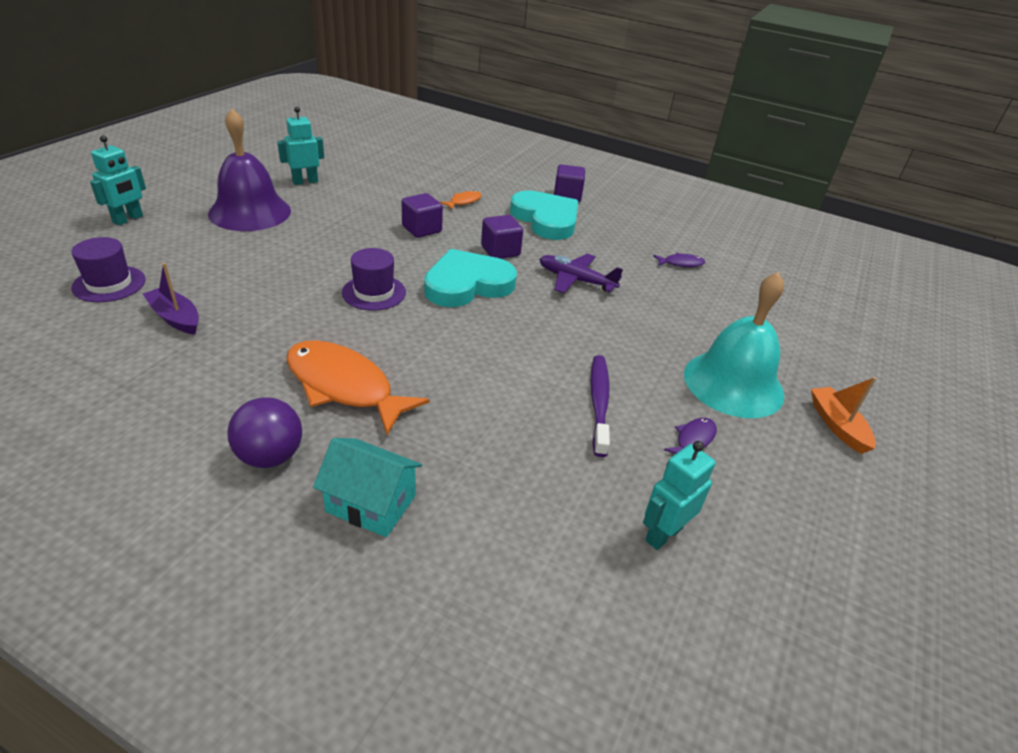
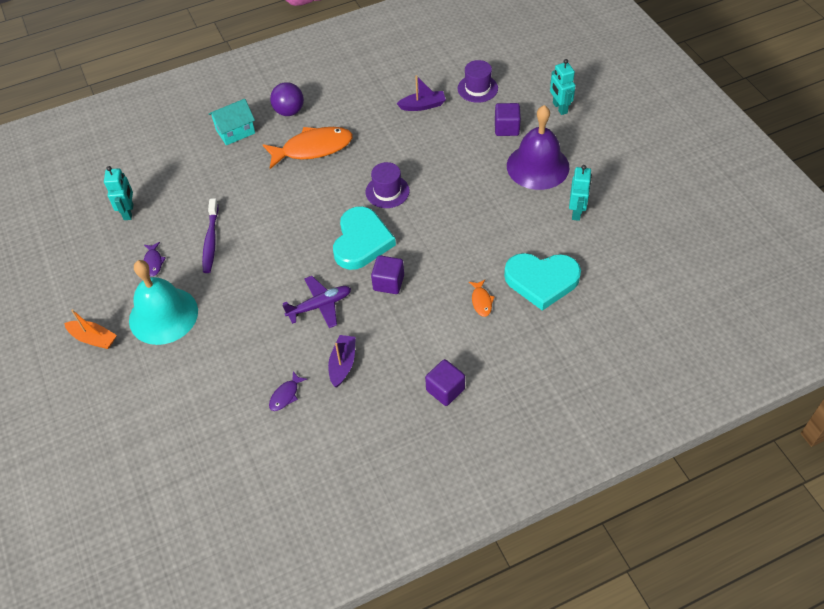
camera: 135 degrees right, 15 degrees up
(422, 229) = (451, 251): purple cube -> purple cube (506, 128)
(546, 219) = (415, 344): turquoise heart -> turquoise heart (541, 281)
(599, 403) = (211, 240): purple toothbrush -> purple toothbrush turned 45 degrees clockwise
(613, 246) = (343, 364): none -> purple boat

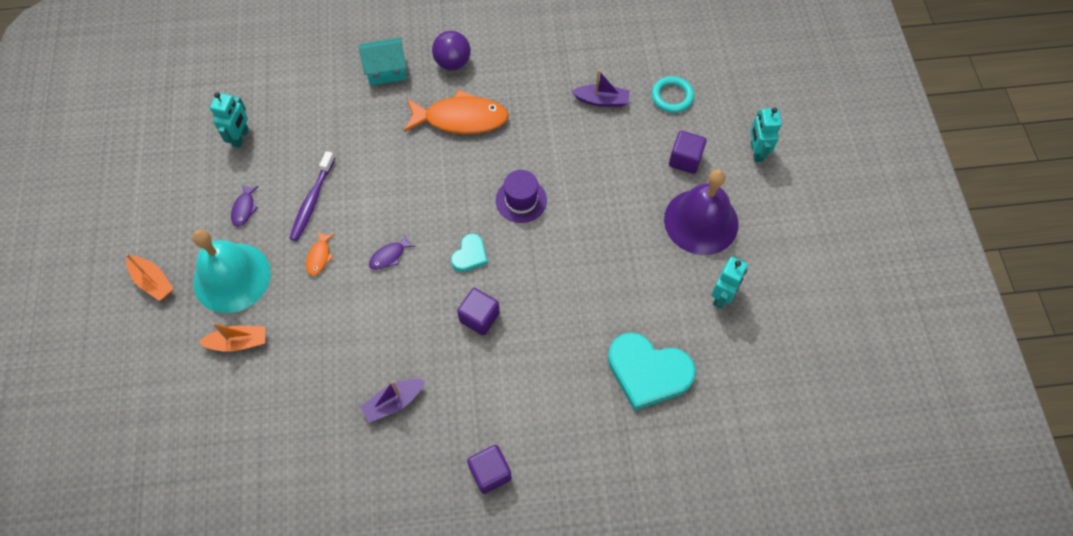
camera: 15 degrees right, 10 degrees up
(189, 361) = (238, 342): none -> orange boat
(285, 395) = (321, 419): purple fish -> purple fish (389, 256)
(320, 306) = (396, 321): purple plane -> none
(343, 364) = (394, 402): purple boat -> purple boat turned 150 degrees counterclockwise
(361, 241) = (470, 255): turquoise heart -> turquoise heart, size x0.50
(477, 88) = (672, 96): purple hat -> turquoise ring
(481, 301) = (571, 375): orange fish -> orange fish (319, 257)

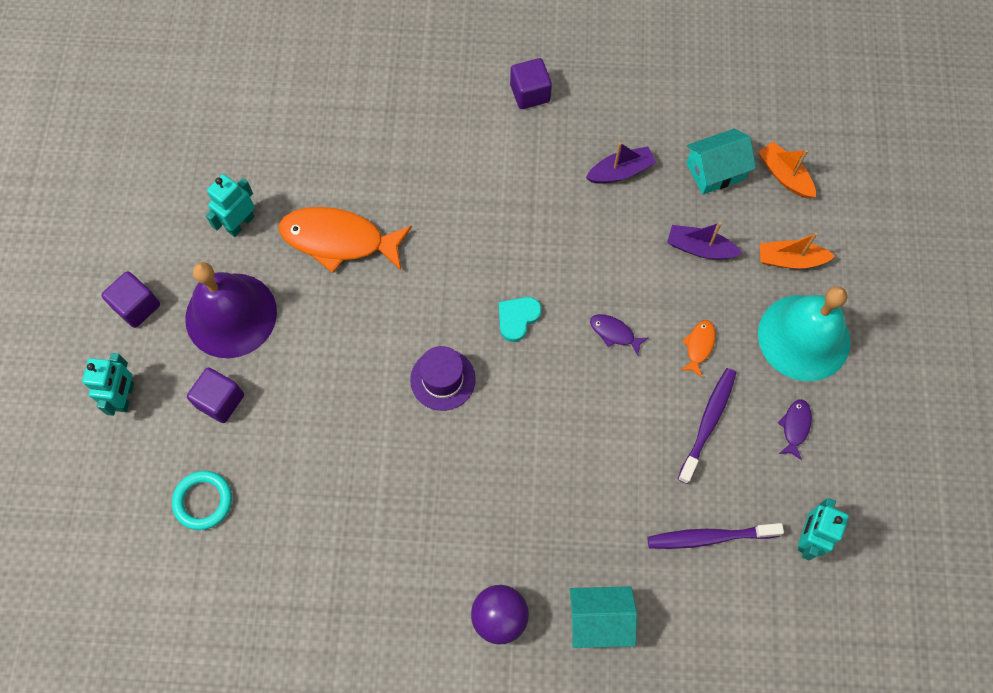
camera: 170 degrees left, 5 degrees up
(153, 281) = (899, 347): orange boat -> orange boat (784, 176)
(304, 418) = (715, 171): none -> turquoise house
(311, 127) = (710, 537): none -> purple toothbrush
(389, 256) = (614, 333): purple fish -> purple fish turned 120 degrees counterclockwise
(461, 119) = (501, 515): orange fish -> orange fish (339, 240)
(479, 317) = (517, 244): purple cube -> purple cube (137, 306)
(601, 100) = (301, 511): purple boat -> purple boat (700, 248)
(648, 372) = (348, 159): turquoise heart -> none

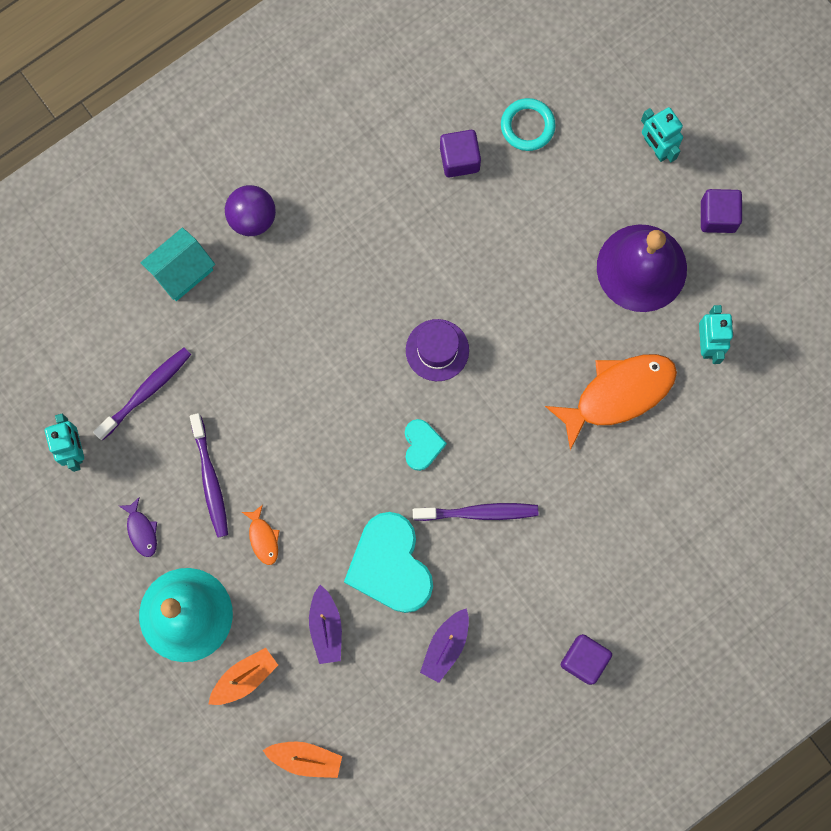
camera: 140 degrees right, 10 degrees up
(220, 401) = (585, 201): purple cube -> purple cube (459, 159)
(518, 240) = (478, 512): none -> purple toothbrush
(614, 333) = (337, 495): purple fish -> none
(615, 253) = (390, 565): none -> turquoise heart
(700, 248) = (326, 627): purple boat -> purple boat turned 105 degrees clockwise
(715, 171) = (367, 713): turquoise house -> none

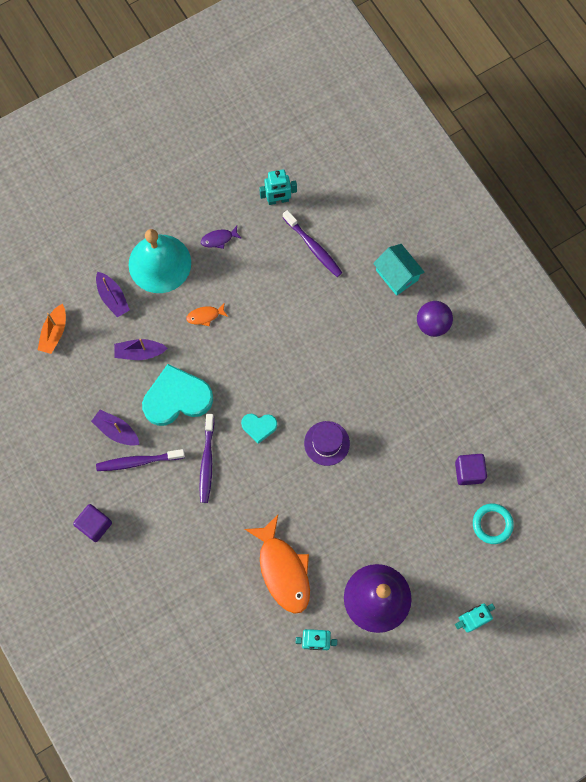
camera: 95 degrees right, 5 degrees down
(210, 479) = (249, 284): purple toothbrush -> purple toothbrush (139, 461)
(244, 678) = (113, 297): orange boat -> purple boat
(718, 216) = (414, 661): purple cube -> none

